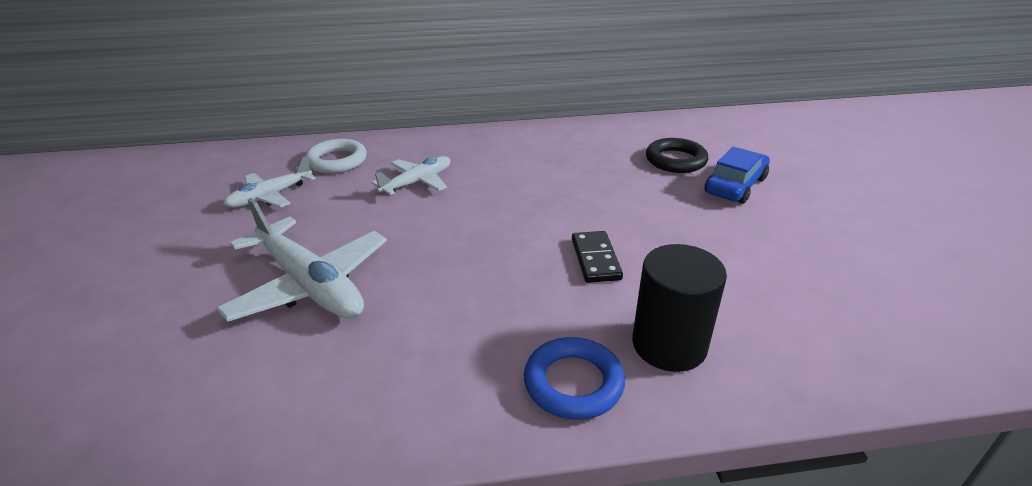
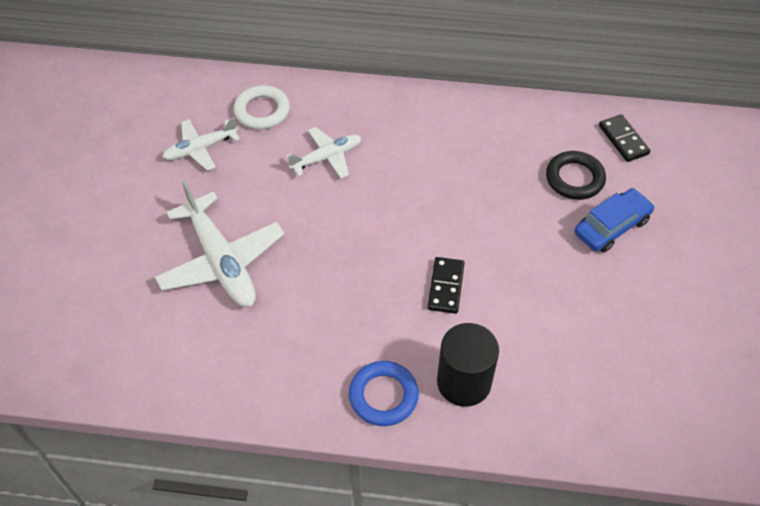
camera: 15 degrees right, 20 degrees up
(701, 132) = (623, 140): none -> black domino

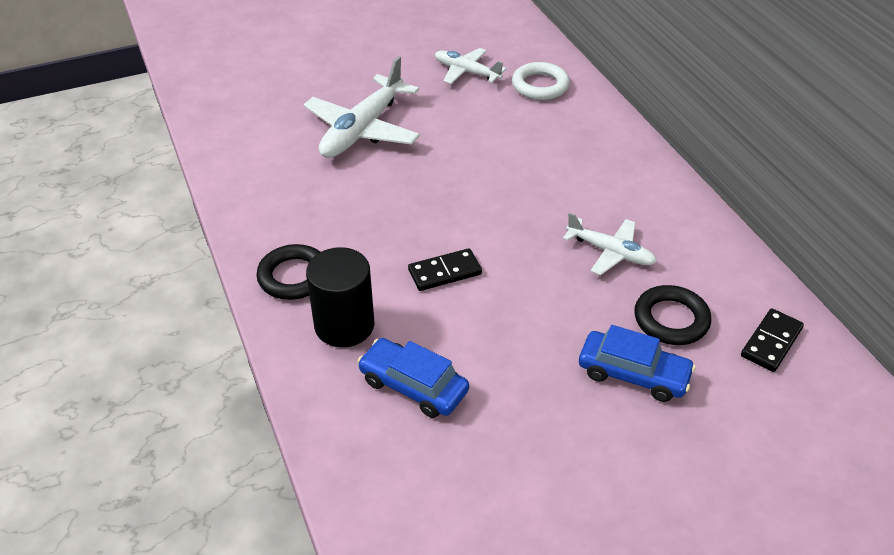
camera: 60 degrees right, 10 degrees down
(326, 157) = (525, 141): white plane -> white plane (610, 252)
(383, 396) = (294, 276): blue ring -> black ring
(553, 363) = (413, 386): none -> blue car

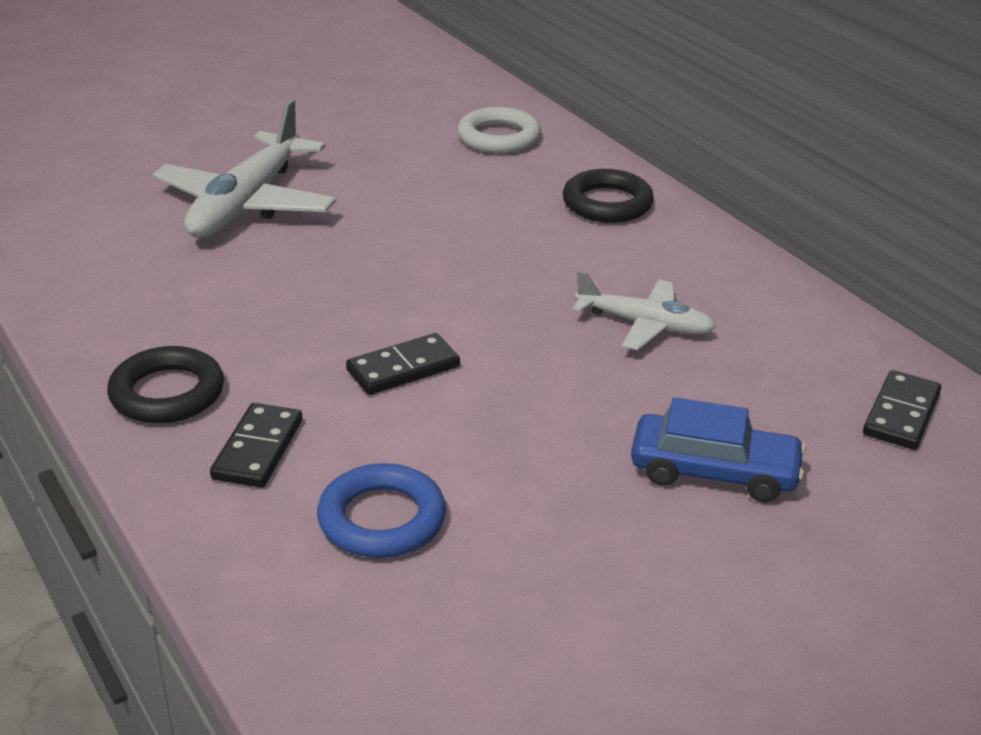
camera: 10 degrees left, 10 degrees down
(344, 325) = (258, 449): black cylinder -> black domino
(413, 386) = (382, 519): blue car -> blue ring
(467, 72) = (390, 128): white plane -> none
(671, 319) = (752, 399): black ring -> black ring (607, 203)

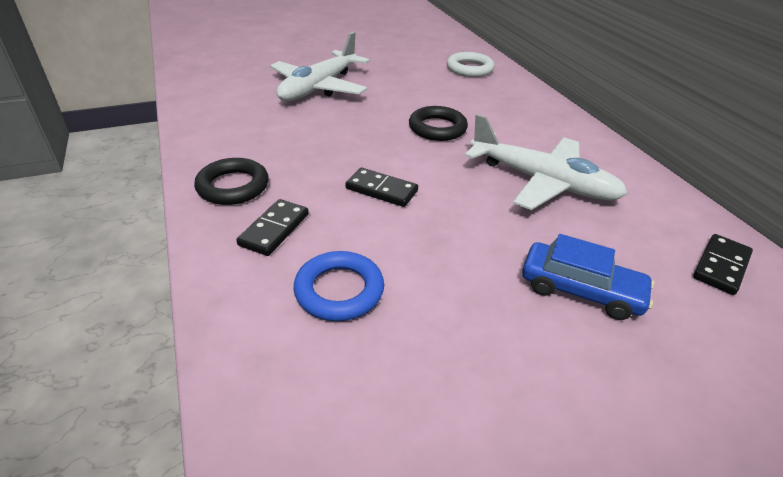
camera: 10 degrees right, 5 degrees up
(403, 368) = (381, 190): black domino -> black domino turned 45 degrees clockwise
(607, 203) = (527, 109): black ring -> black ring (437, 128)
(644, 324) = (541, 182): white plane -> white plane, size x1.70

